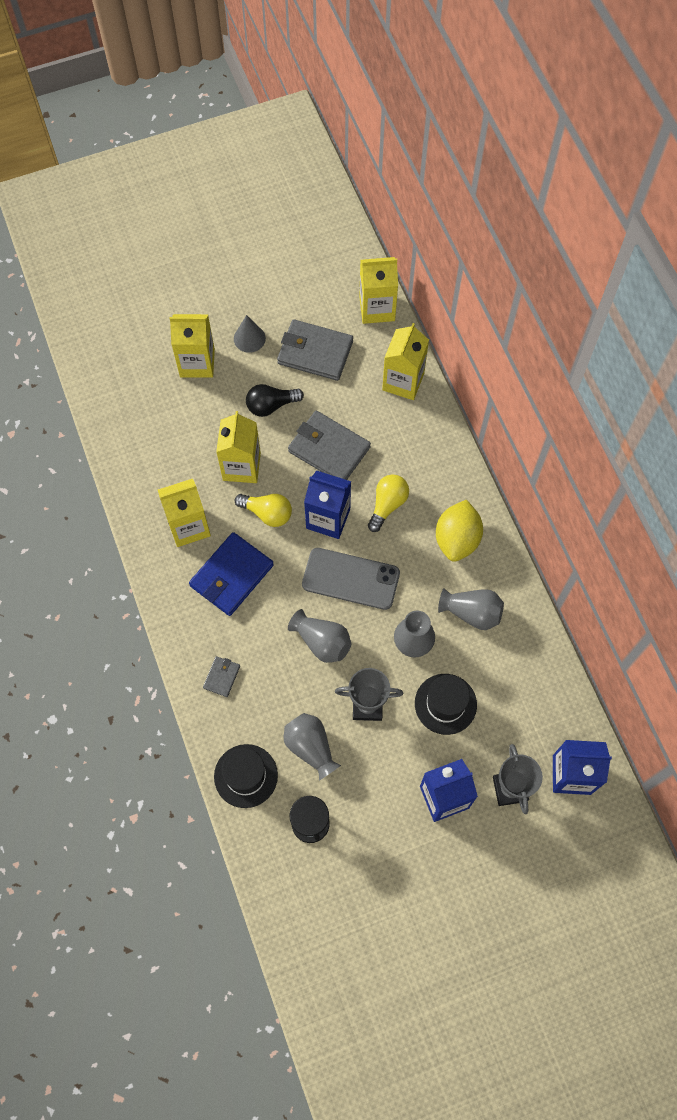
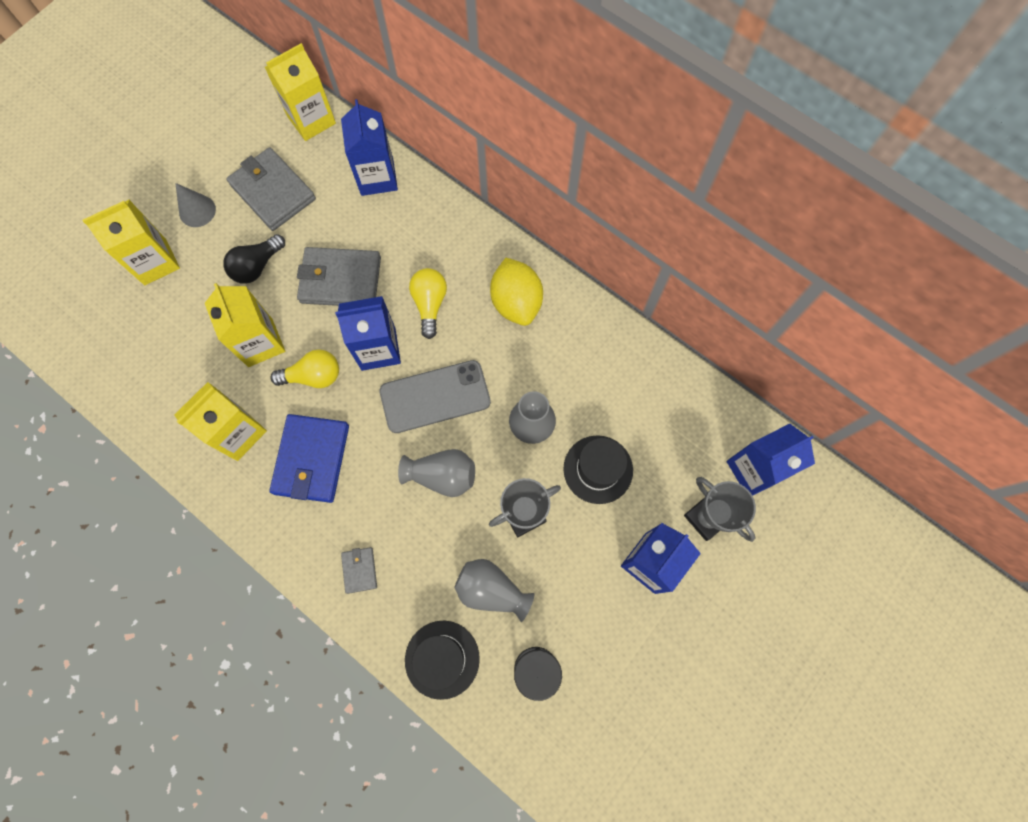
camera: 30 degrees left, 5 degrees up
(315, 352) = (273, 192): grey wallet -> grey wallet turned 60 degrees clockwise
(403, 381) = (377, 177): yellow carton -> blue carton
(471, 613) = (571, 366): grey vase -> none

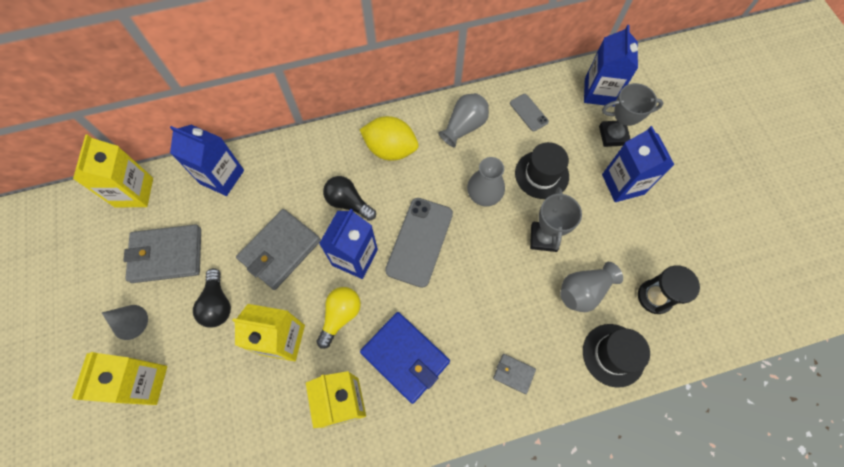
camera: 55 degrees left, 5 degrees down
(430, 304) = (348, 203): yellow light bulb -> black light bulb
(442, 476) = (481, 273): grey vase -> grey vase (464, 127)
(666, 410) = (528, 112): none -> grey phone

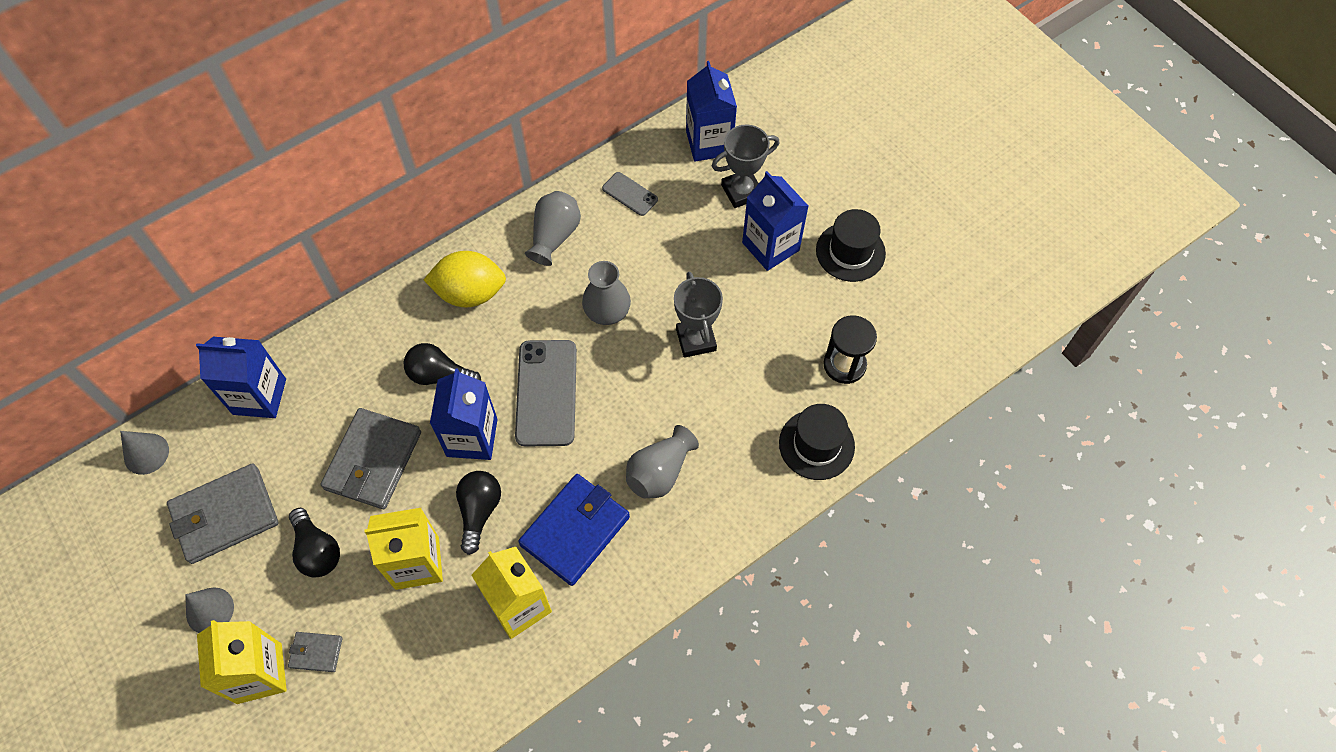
camera: 20 degrees left, 5 degrees down
(134, 192) = (146, 453): yellow carton -> grey cone
(340, 316) = (479, 511): yellow light bulb -> black light bulb
(405, 357) = (575, 531): blue wallet -> blue wallet turned 75 degrees counterclockwise
(513, 373) = (709, 504): grey wallet -> grey wallet (316, 652)
(541, 174) = (670, 265): black hat -> black hat (850, 252)
(583, 291) = (761, 385): grey vase -> grey vase (660, 472)

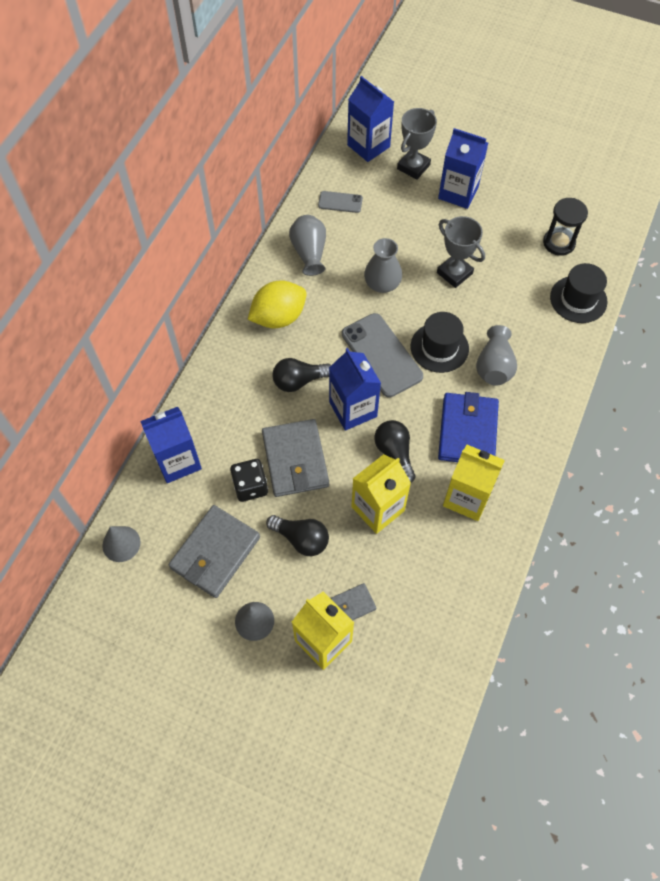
camera: 30 degrees left, 0 degrees up
(309, 464) = (250, 486): none -> black dice
(850, 252) = (511, 172): black hat -> black hat (439, 347)

